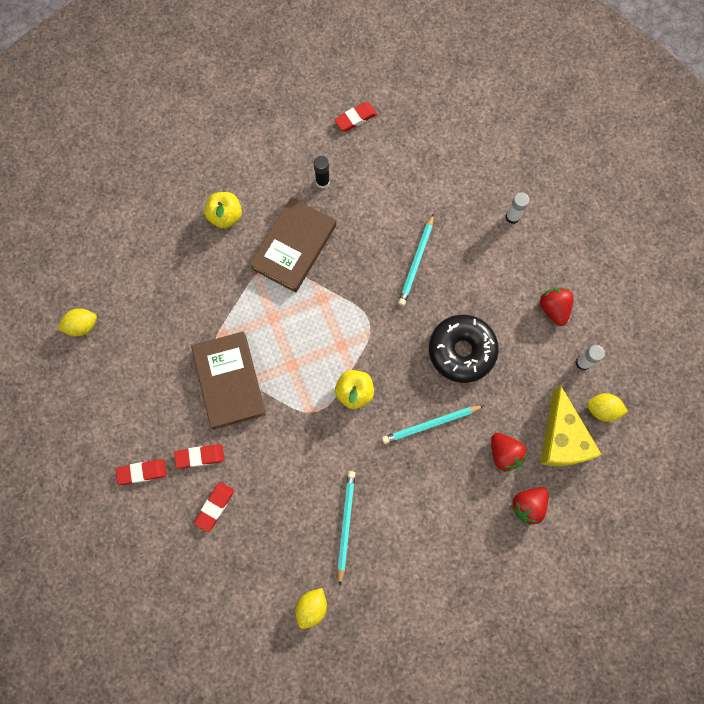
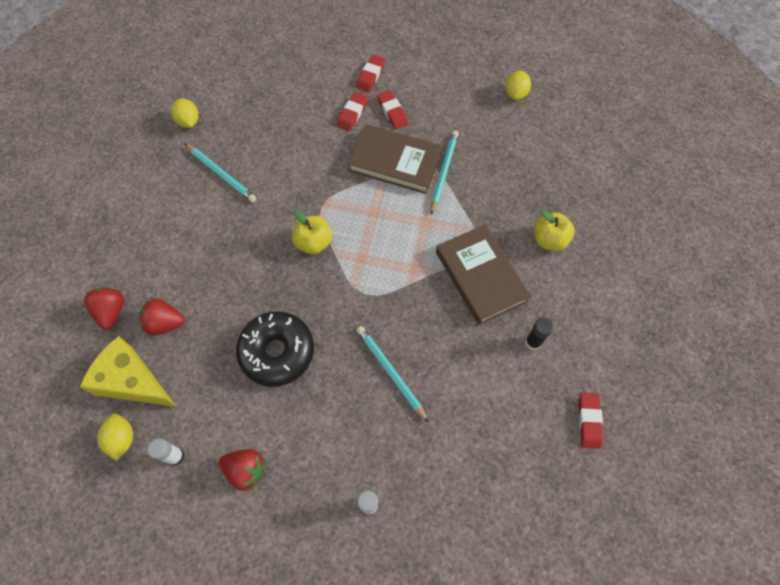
camera: 125 degrees right, 10 degrees down
(215, 507) = (308, 103): red eraser -> red eraser (392, 112)
(431, 424) = (239, 282): turquoise pencil -> turquoise pencil (444, 172)
(602, 409) = (122, 439): yellow lemon -> yellow lemon turned 60 degrees counterclockwise

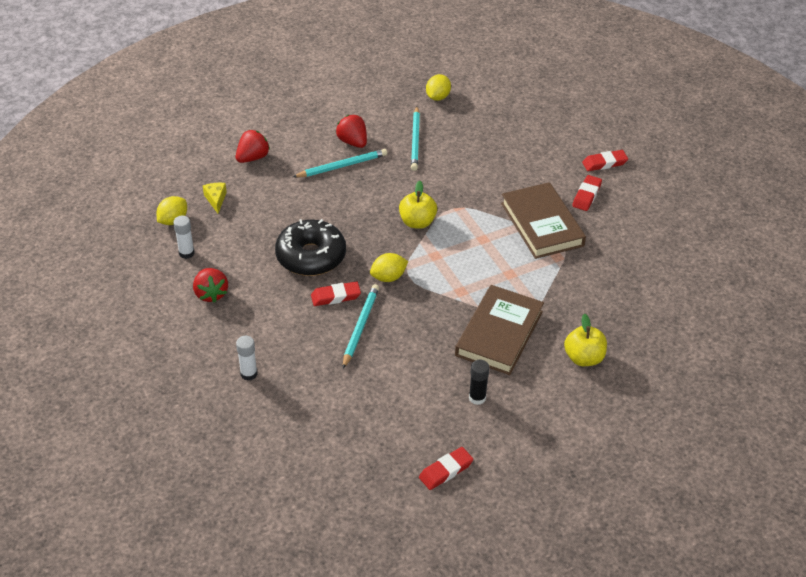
camera: 50 degrees right, 20 degrees down
(132, 381) = (216, 199): yellow cheese -> yellow cheese, size x0.45
(165, 323) = (272, 188): red strawberry -> red strawberry (353, 142)
(352, 113) = (555, 174): red eraser -> red eraser (335, 296)
(444, 172) = (568, 257): turquoise pencil -> turquoise pencil (342, 166)
(515, 94) = (703, 258): yellow lemon -> yellow lemon (388, 277)

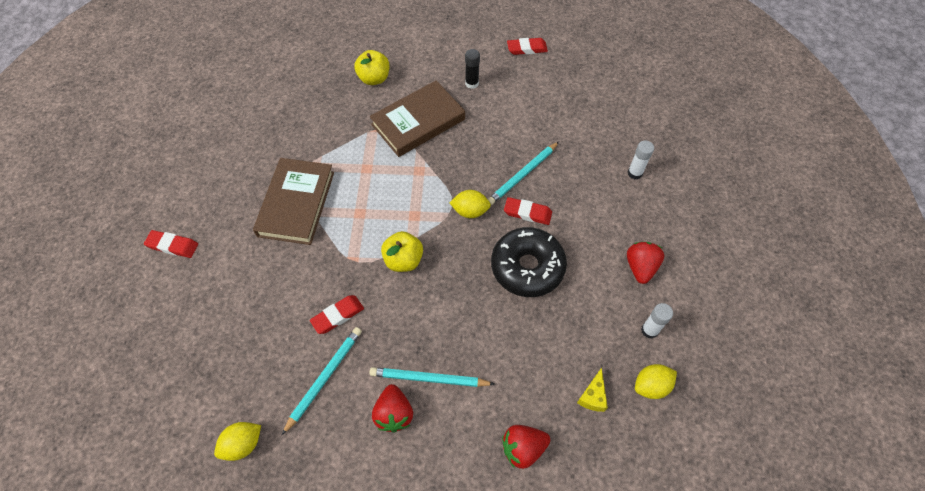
camera: 150 degrees left, 15 degrees up
(586, 195) = (228, 216): red eraser -> red eraser (338, 316)

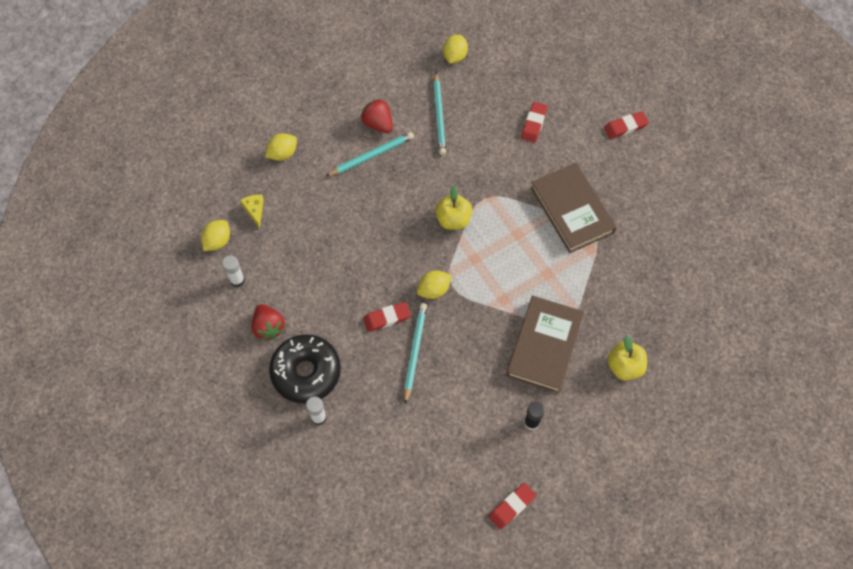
camera: 145 degrees right, 5 degrees up
(338, 316) = (465, 155): red eraser -> red eraser (533, 124)
(523, 448) = (282, 153): red strawberry -> yellow lemon
(527, 267) = (357, 272): black donut -> black donut (306, 372)

